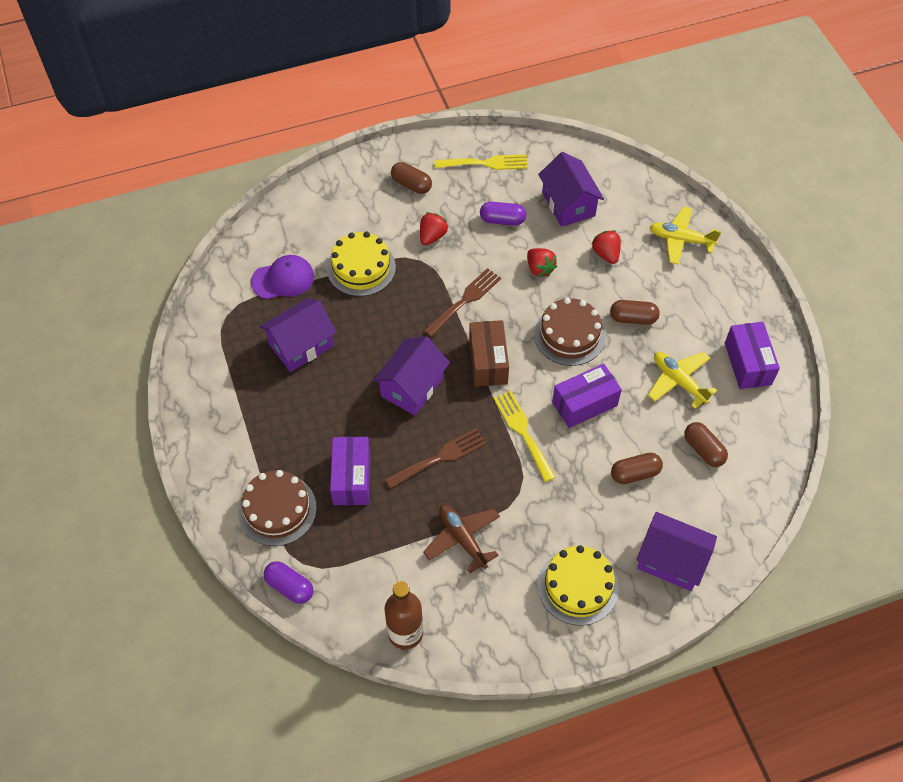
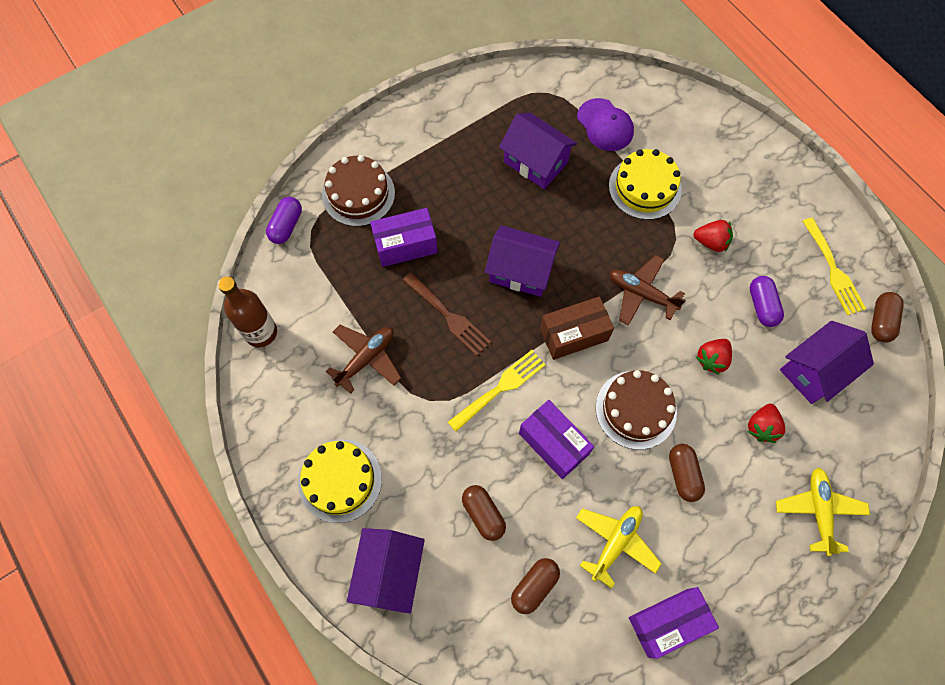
camera: 75 degrees right, 10 degrees up
(411, 184) = (770, 205): brown capsule -> brown capsule (881, 321)
(465, 300) = (641, 294): brown fork -> brown plane
(606, 254) = (761, 427): red strawberry -> red strawberry turned 150 degrees clockwise

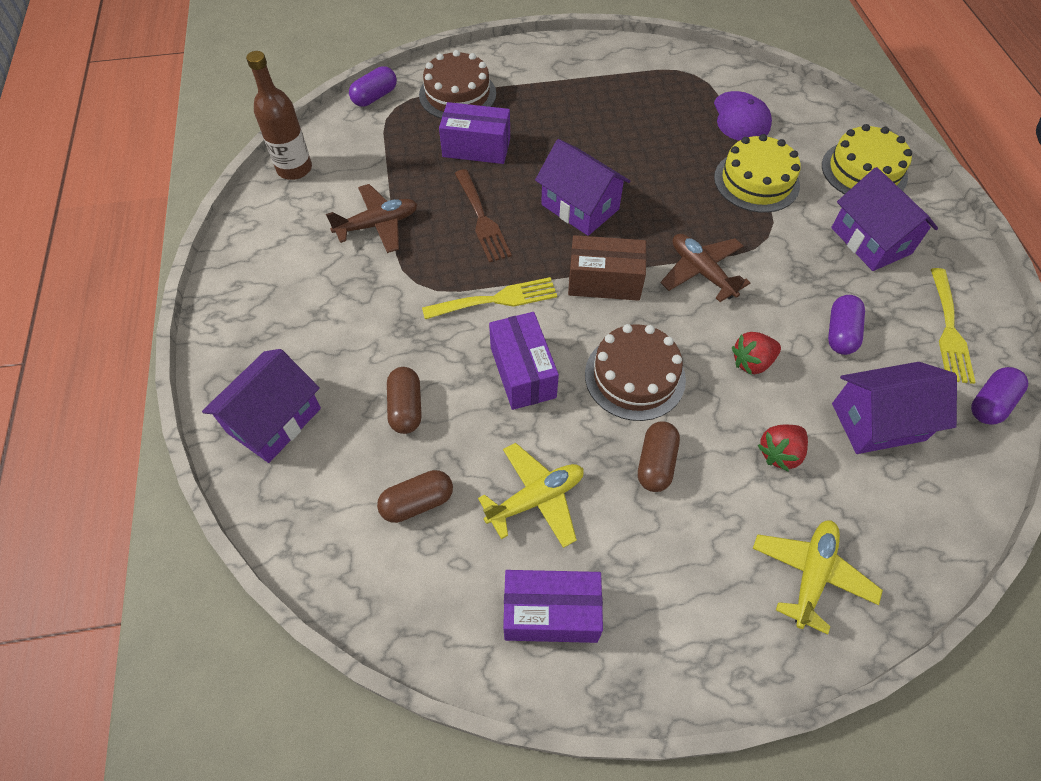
camera: 25 degrees right, 10 degrees down
(340, 480) = (282, 317): yellow cake -> yellow cake (864, 171)
(535, 162) = (649, 124): purple house -> purple house (870, 241)
(711, 242) = (808, 253): red strawberry -> none
(881, 321) = (990, 403): brown capsule -> purple capsule

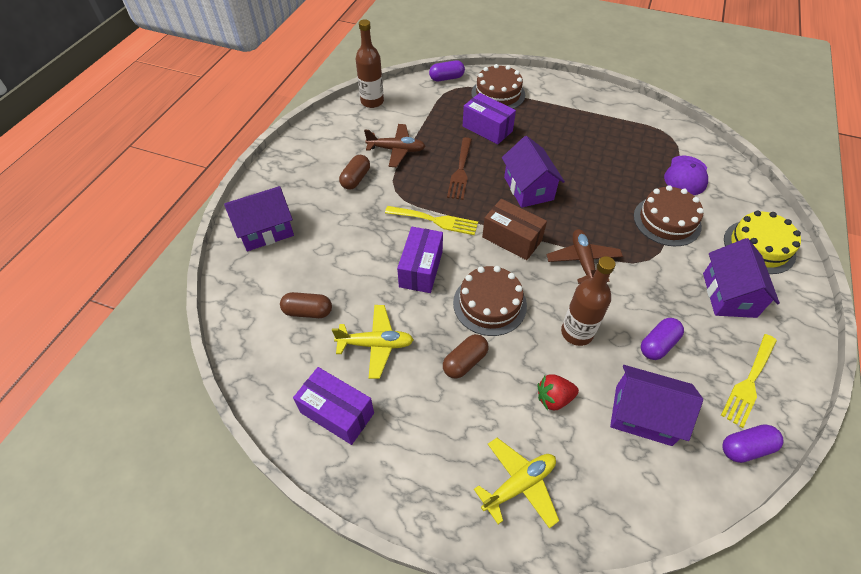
camera: 30 degrees right, 5 degrees down
(406, 407) = (339, 257): brown capsule -> brown capsule (355, 179)
(752, 362) = (577, 332): red strawberry -> brown bottle
(756, 181) = (667, 221): yellow cake -> brown cake

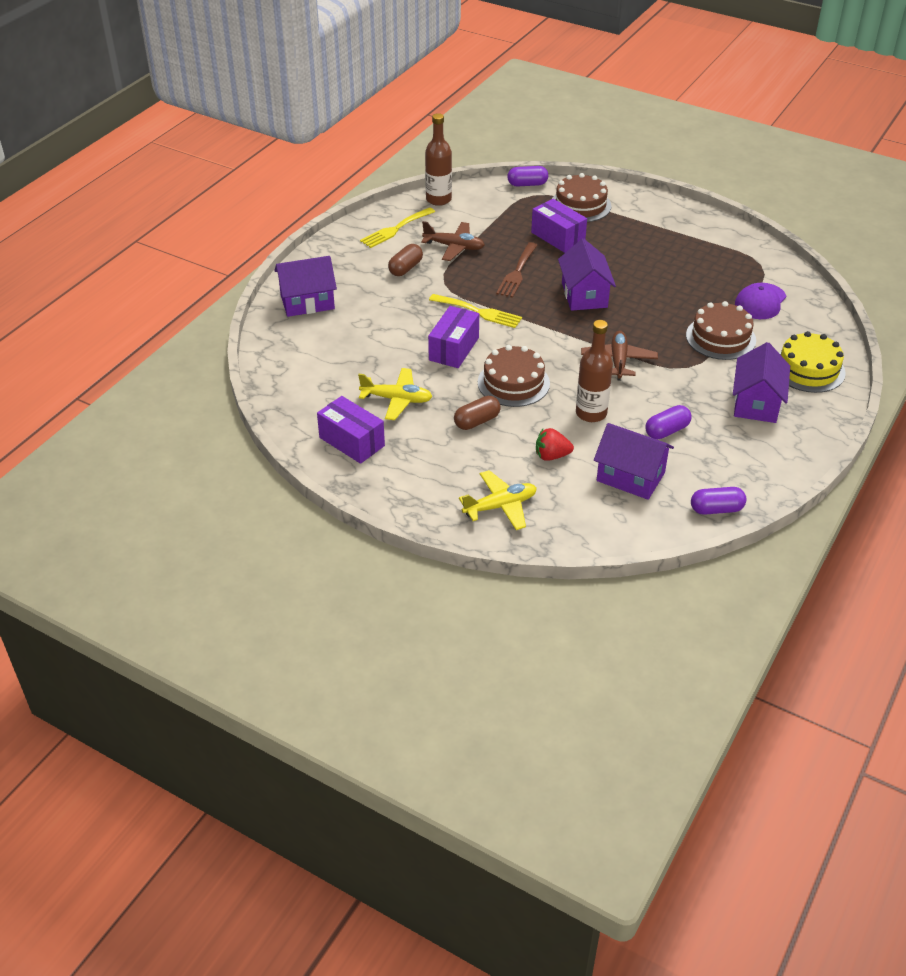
camera: 10 degrees right, 10 degrees down
(308, 311) = (338, 369): brown capsule -> none
(512, 239) = (552, 335): brown box -> none
(749, 382) = (743, 467): yellow fork -> yellow fork (395, 229)

